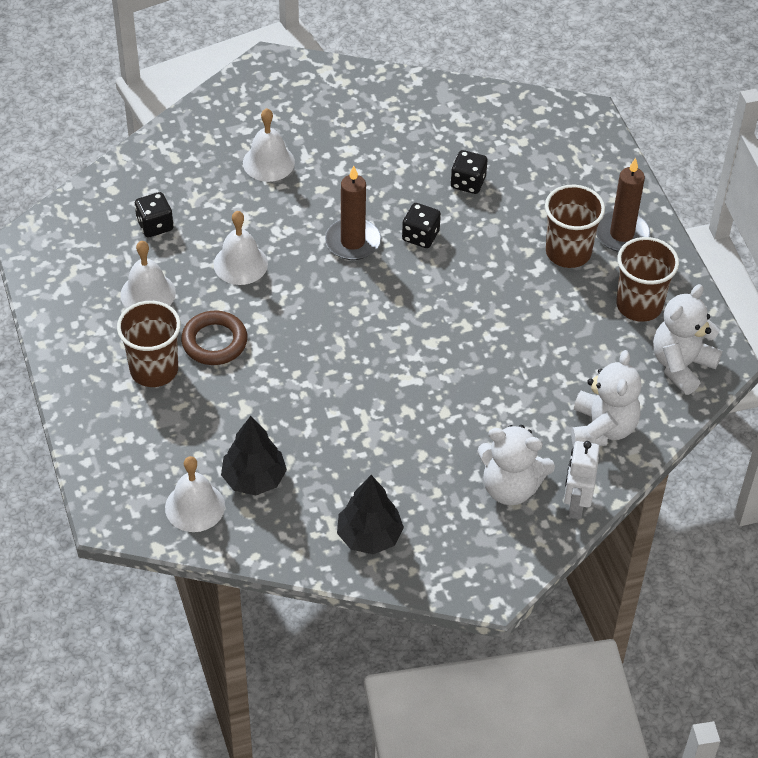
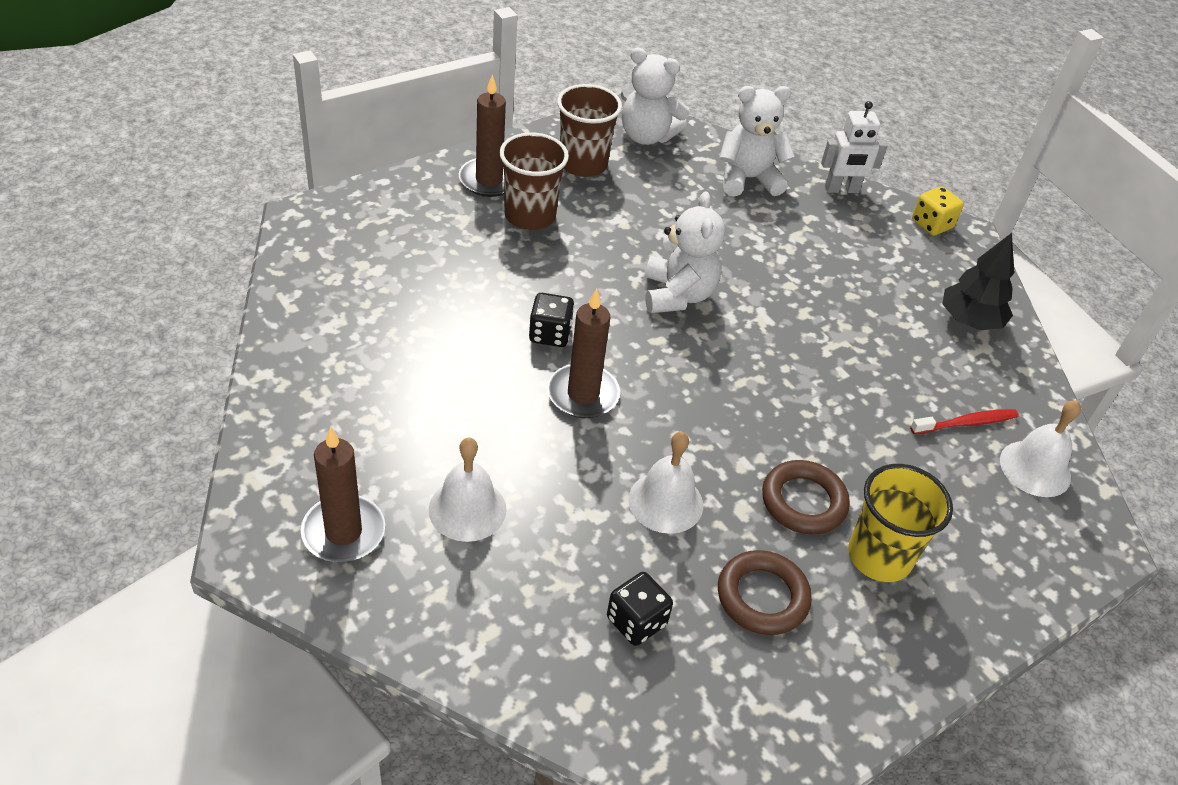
camera: 110 degrees left, 5 degrees down
(148, 293) = (762, 597): white bell -> brown ring
(154, 370) = (879, 556): brown cup -> yellow cup
(254, 478) = (966, 423): black tree -> red toothbrush
(270, 104) = (343, 532): none -> brown candle
(468, 183) = (447, 303): black dice -> none
(509, 564) = (931, 224): none -> yellow dice
(510, 487) = (850, 231): white teddy bear -> white teddy bear (677, 295)

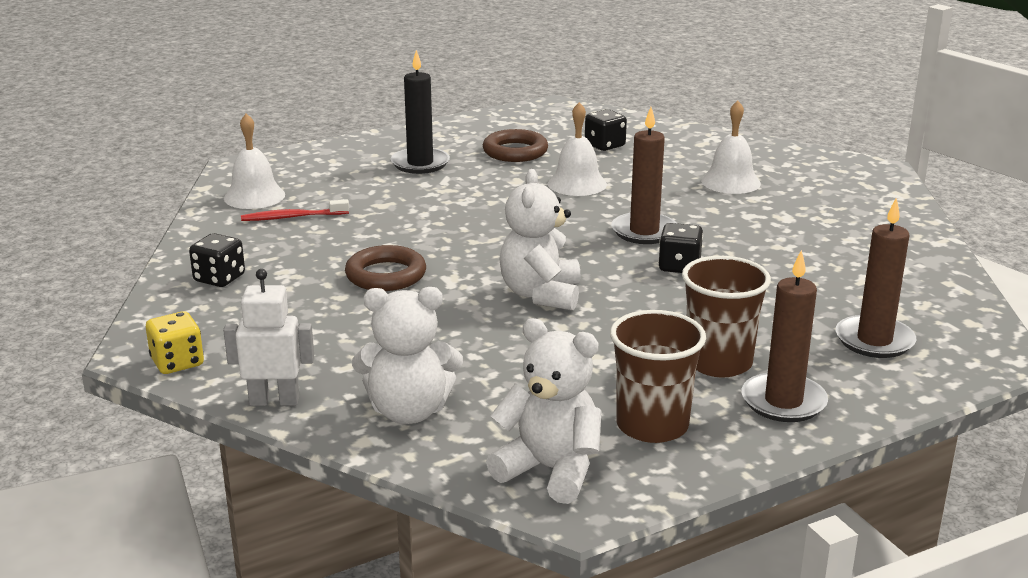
camera: 170 degrees left, 20 degrees down
(343, 532) = (818, 174): brown candle -> brown candle (874, 340)
(803, 502) = (466, 183): brown ring -> brown ring (386, 275)
(879, 556) = (420, 163): yellow cup -> black candle
(970, 320) = (219, 278): black tree -> black dice

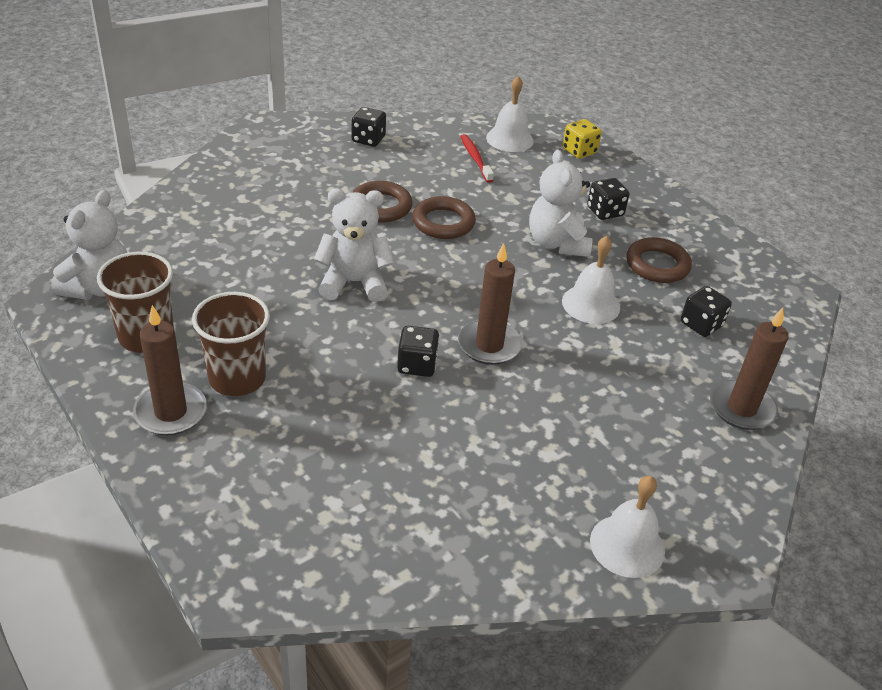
camera: 80 degrees right, 15 degrees up
(177, 362) = (252, 138): yellow dice -> yellow dice (579, 151)
(274, 401) = (201, 176): white robot -> none
(409, 411) = (182, 227): white teddy bear -> white teddy bear (557, 243)
(420, 163) = (605, 212): black candle -> black dice
(427, 242) = (443, 222): none -> brown ring
(730, 182) = (634, 416): white bell -> white bell (627, 545)
(874, 340) = (273, 488): brown candle -> brown candle (741, 408)

